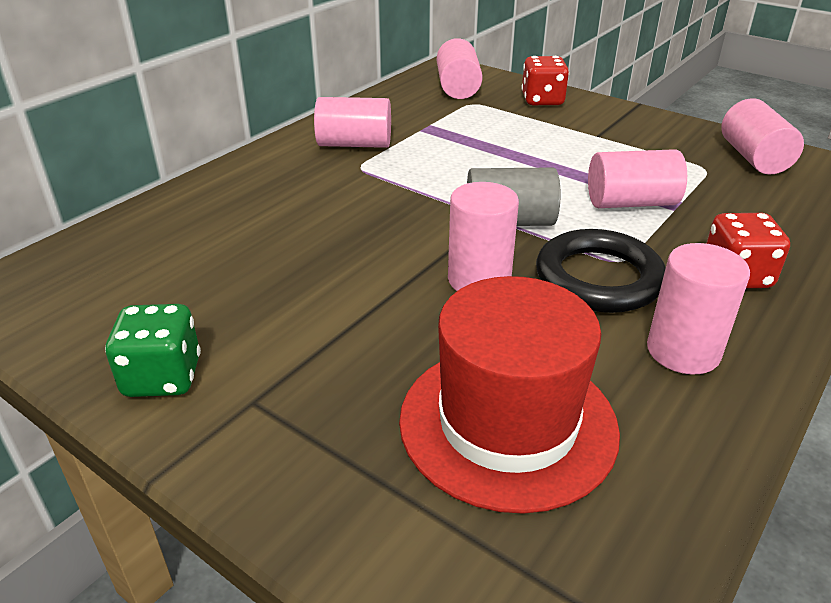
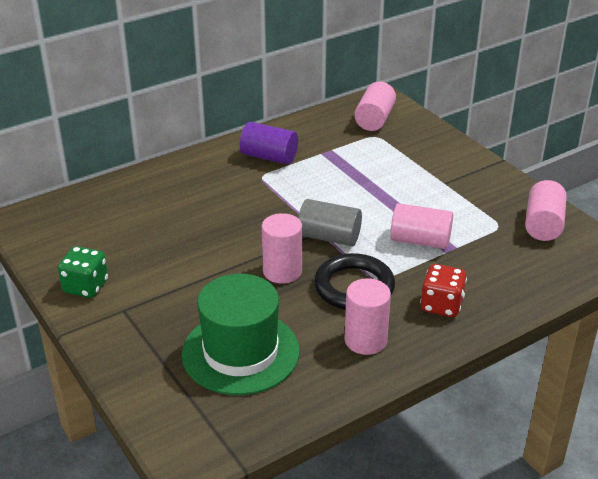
camera: 20 degrees right, 0 degrees up
(354, 144) = (269, 157): pink cylinder -> purple cylinder
(508, 423) = (240, 352): red hat -> green hat
(542, 100) = (429, 143): red dice -> none

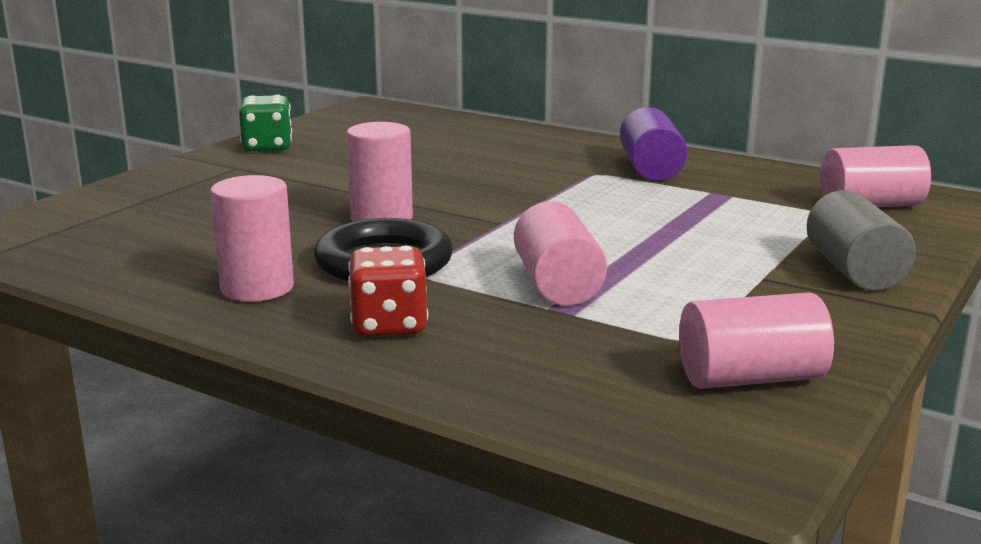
camera: 65 degrees right, 15 degrees down
(240, 352) = (186, 227): green hat -> none
(329, 237) = (494, 229): grey cylinder -> grey cylinder (854, 271)

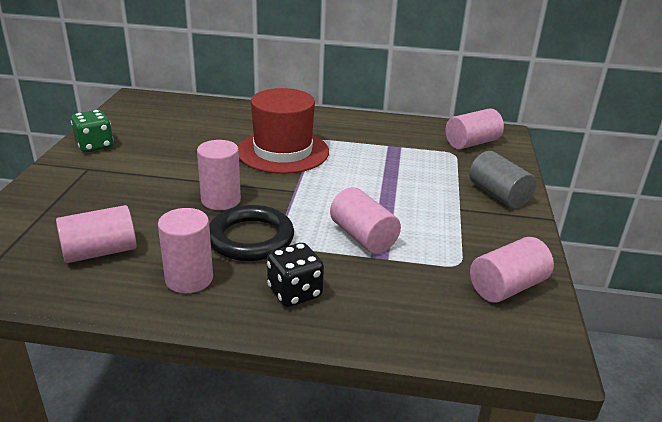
camera: 25 degrees left, 10 degrees up
(171, 245) = (100, 252): none -> pink cylinder
(389, 325) = (295, 292): red dice -> black dice
(527, 180) = (283, 151): none -> red hat
(651, 169) = (344, 131): purple cylinder -> none

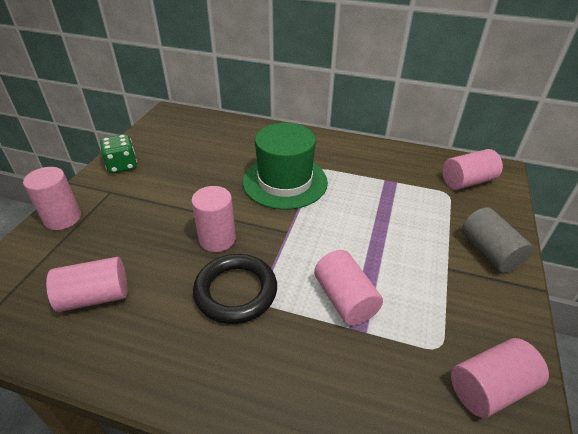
camera: 10 degrees right, 10 degrees up
(189, 279) = (167, 341): pink cylinder -> pink cylinder (63, 218)
(283, 151) = (285, 182): red hat -> green hat
(295, 292) = (265, 372): black dice -> none

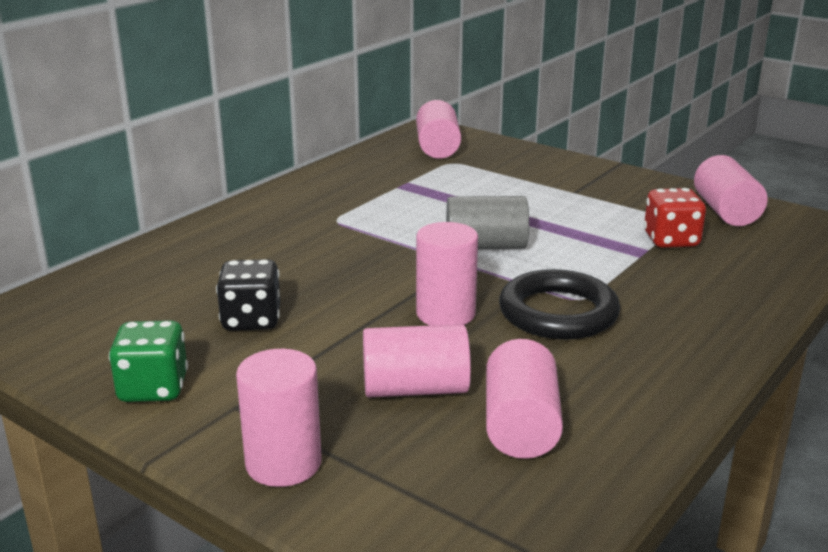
camera: 70 degrees left, 15 degrees down
(189, 174) = (251, 320): none -> black dice
(285, 182) = (346, 247): green hat -> none
(345, 299) = (598, 250): pink cylinder -> pink cylinder (415, 389)
(393, 347) = (671, 240): none -> red dice
(489, 252) = (561, 169): grey cylinder -> grey cylinder (485, 246)

